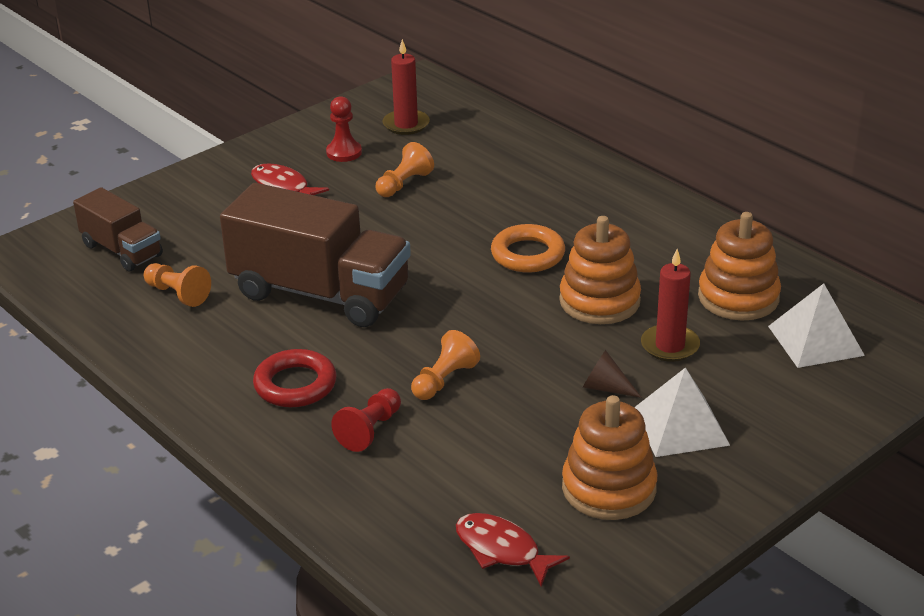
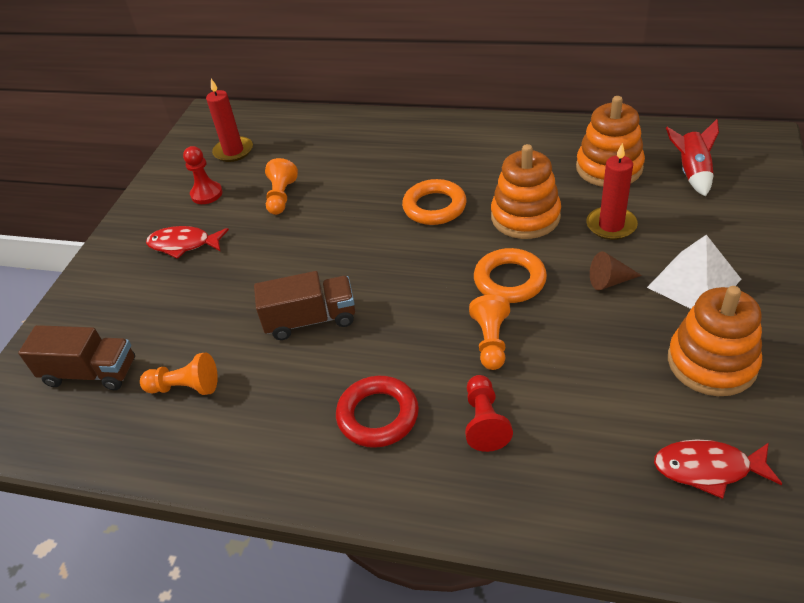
camera: 30 degrees left, 10 degrees up
(320, 293) = (311, 320): brown truck -> brown truck, size x0.55
(518, 344) = (509, 280): none -> orange ring
(816, 340) = (692, 173): white pyramid -> red rocket

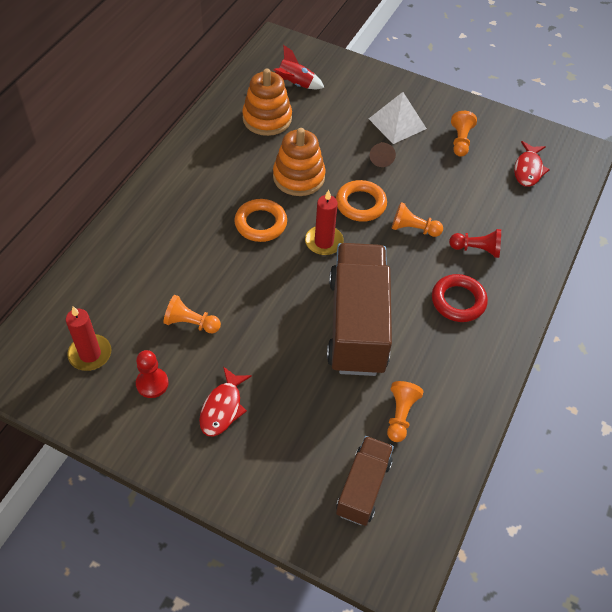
camera: 85 degrees left, 10 degrees up
(311, 320) = (357, 324): brown truck -> brown truck, size x1.81
(611, 225) = (329, 139): red candle -> red candle (324, 242)
(711, 363) = (460, 141): orange stacking toy -> orange pawn

